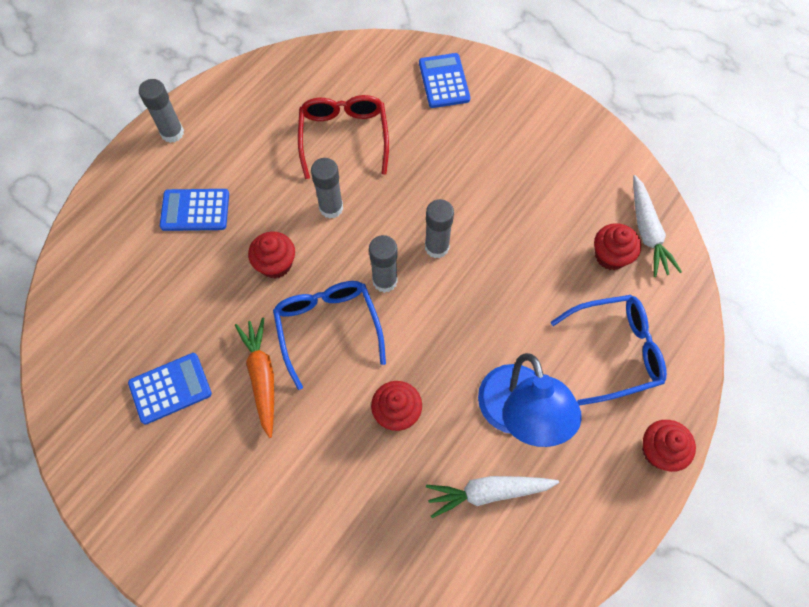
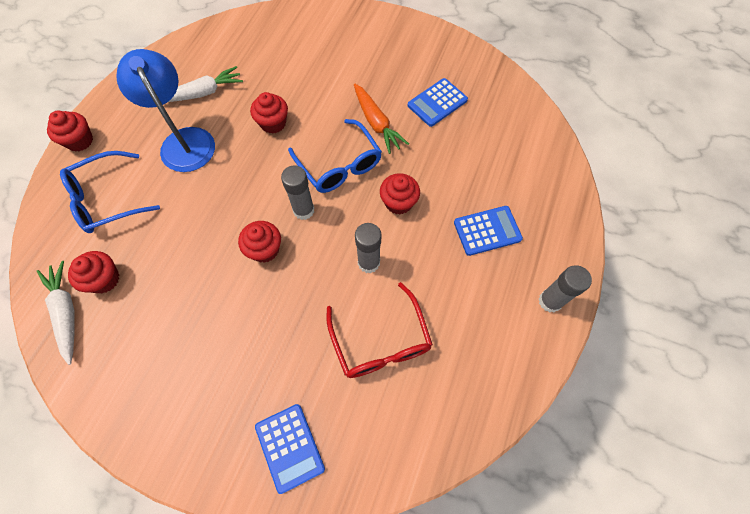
camera: 165 degrees right, 0 degrees up
(436, 247) = (264, 249): grey glue stick -> red cupcake

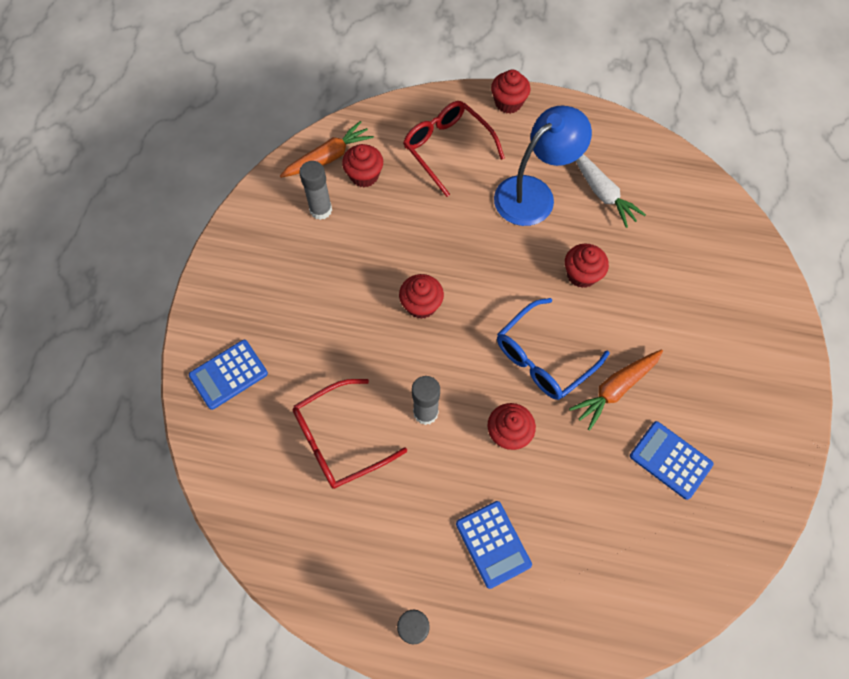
camera: 80 degrees right, 0 degrees up
(66, 312) = (328, 157): white carrot -> orange carrot
(107, 199) = (447, 149): blue glasses -> red glasses
(303, 210) = (475, 332): grey glue stick -> grey glue stick (321, 210)

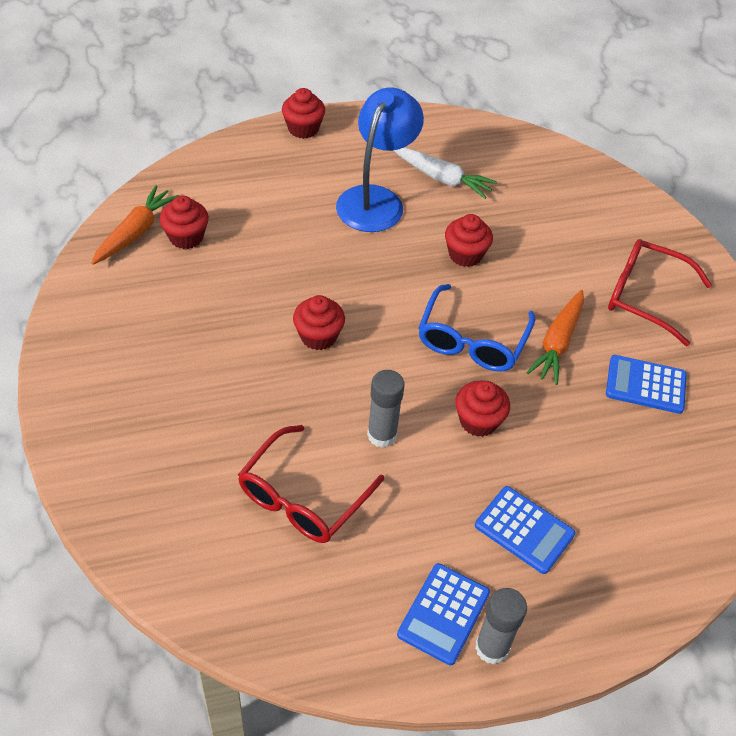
camera: 30 degrees left, 15 degrees down
(228, 374) = (136, 481): blue calculator -> blue calculator (443, 614)
(321, 210) = (155, 284): grey glue stick -> none
(447, 149) = (263, 186): red glasses -> red glasses (645, 296)

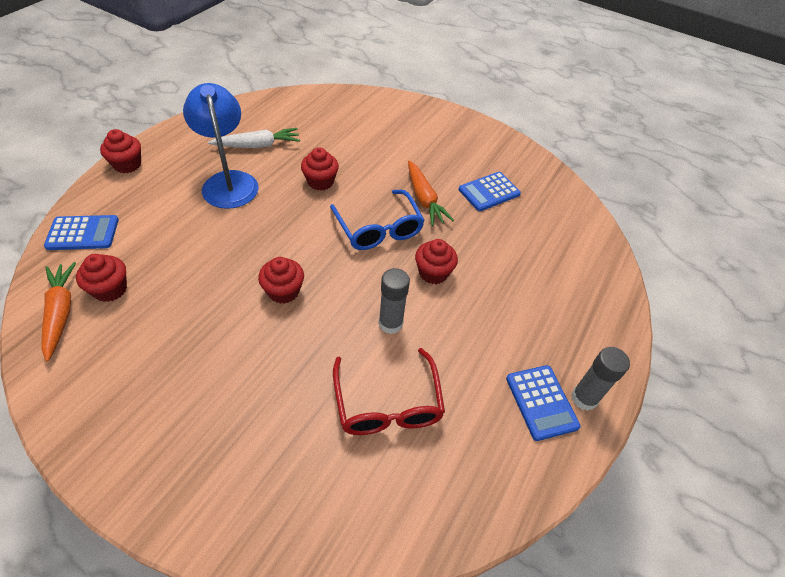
camera: 45 degrees left, 0 degrees up
(524, 530) = (523, 316): blue calculator -> blue calculator (83, 233)
(645, 296) = (438, 146): red glasses -> none

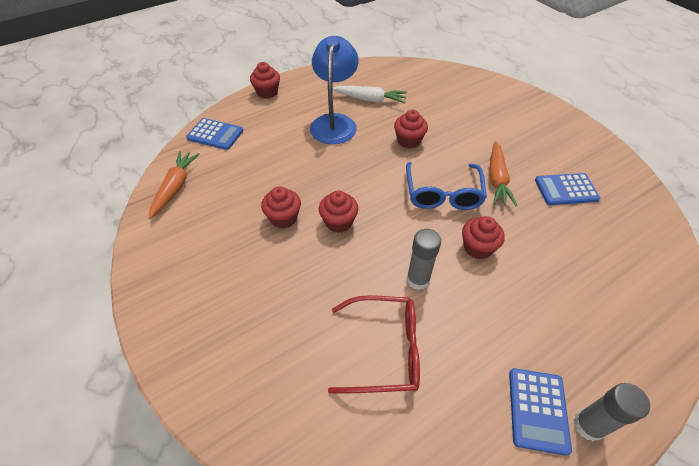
camera: 30 degrees right, 0 degrees up
(110, 289) = (214, 180): red cupcake -> red cupcake (283, 218)
(387, 404) = (384, 350): red glasses -> red glasses turned 105 degrees counterclockwise

